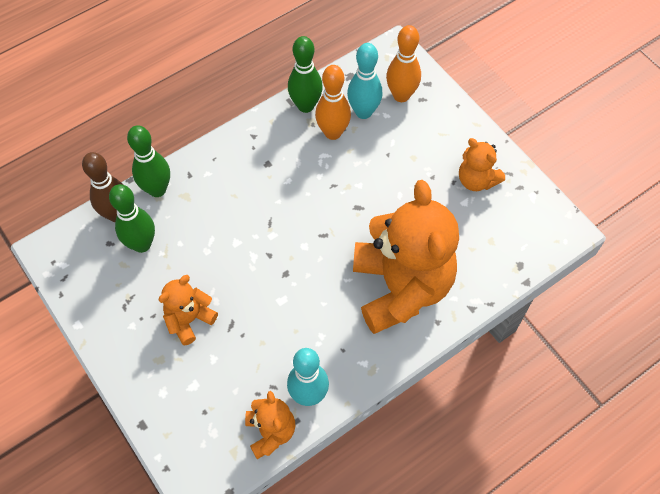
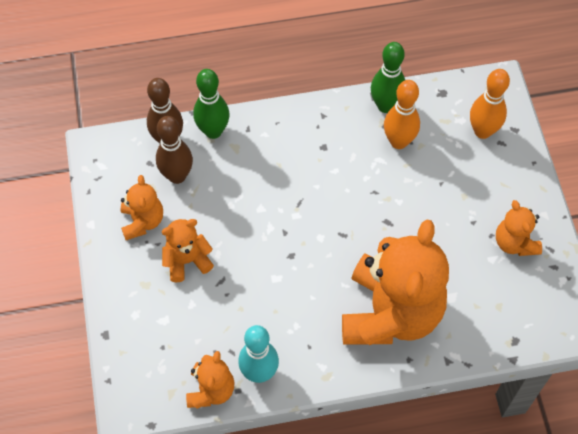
camera: 25 degrees right, 0 degrees up
(128, 300) = (142, 221): none -> orange teddy bear
(142, 244) = (177, 176): green bowling pin -> brown bowling pin
(363, 112) = (438, 133): turquoise bowling pin -> none

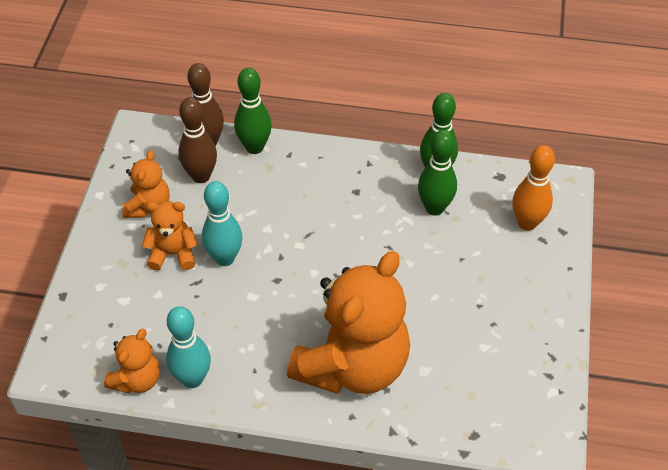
camera: 20 degrees right, 10 degrees down
(236, 250) = (225, 258): none -> turquoise bowling pin
(398, 141) = (434, 208): orange bowling pin -> green bowling pin
(514, 242) = (515, 338): orange teddy bear -> none

